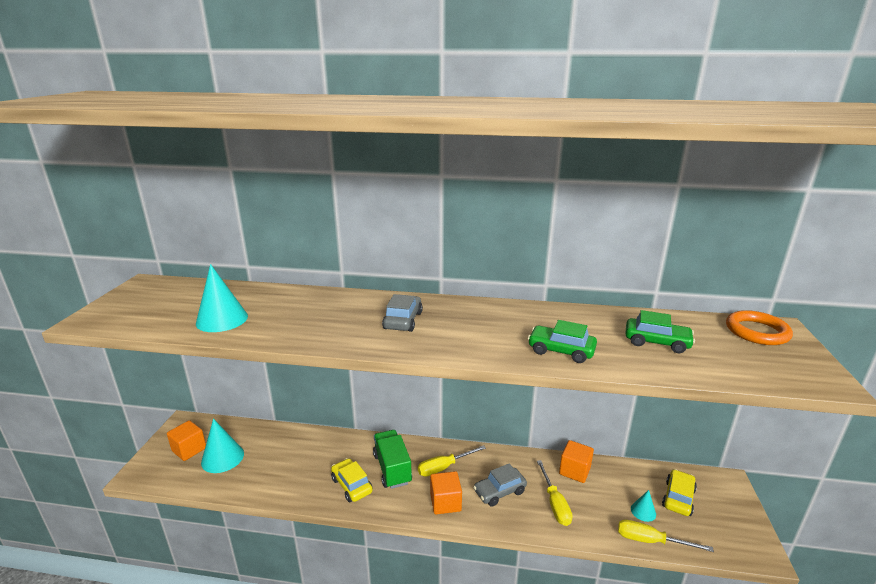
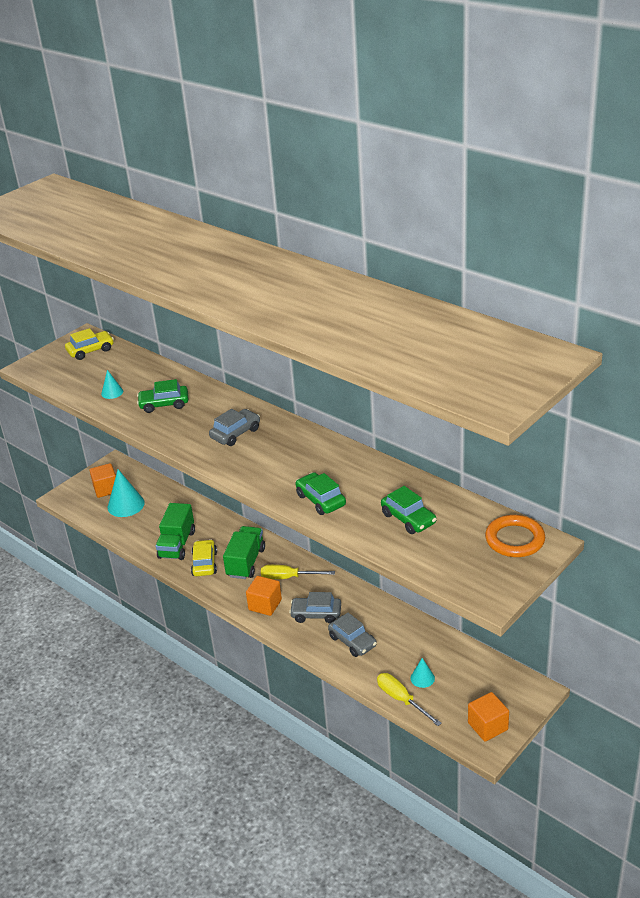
camera: 35 degrees right, 10 degrees up
(222, 319) = (112, 392): turquoise cone -> turquoise cone, size x0.53
(296, 315) = (164, 404): none -> green car
(308, 477) = (177, 544): none -> green truck
(554, 503) = (352, 641): yellow screwdriver -> grey car
(574, 471) = (399, 624): orange cube -> orange cube (488, 726)
(678, 498) = (468, 682): yellow car -> yellow car (91, 351)

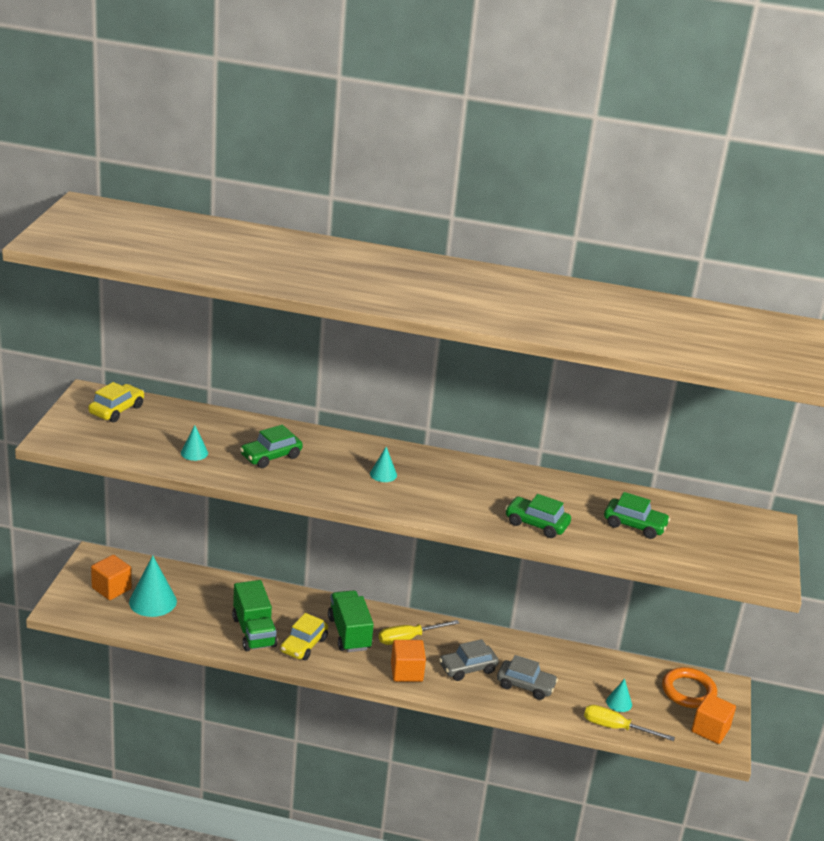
camera: 35 degrees left, 5 degrees down
(204, 563) = (303, 645): yellow car -> yellow car turned 120 degrees counterclockwise
(235, 433) = (383, 474): grey car -> turquoise cone
(514, 540) = (742, 525): orange ring -> orange ring (688, 691)

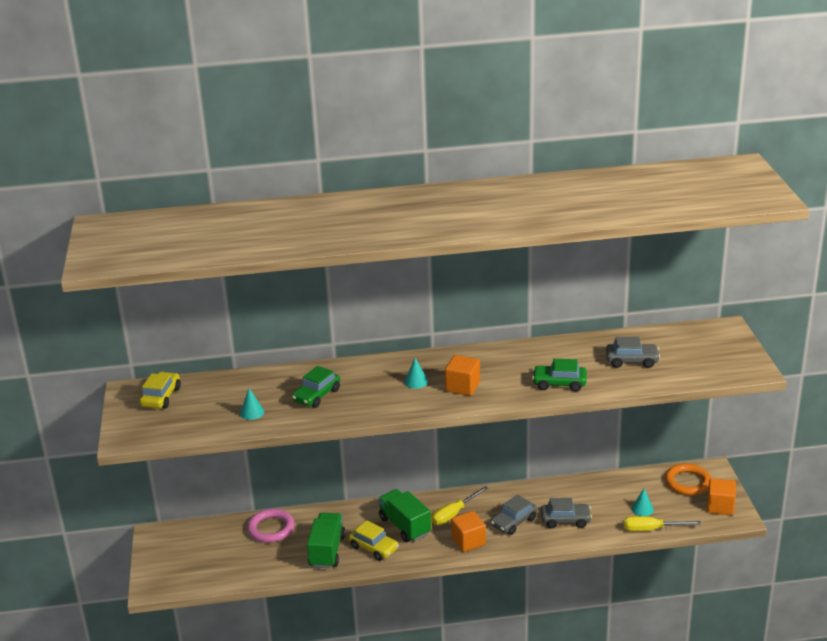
camera: 15 degrees left, 0 degrees up
(111, 588) = (185, 556): orange cube -> orange cube (462, 387)
(153, 601) = (227, 555): turquoise cone -> none
(212, 590) = (271, 529): none -> pink ring
(254, 632) = (327, 551): green truck -> green truck turned 135 degrees counterclockwise
(303, 645) = (374, 548): yellow car -> yellow car turned 60 degrees counterclockwise
(634, 525) = (632, 361): green car -> grey car

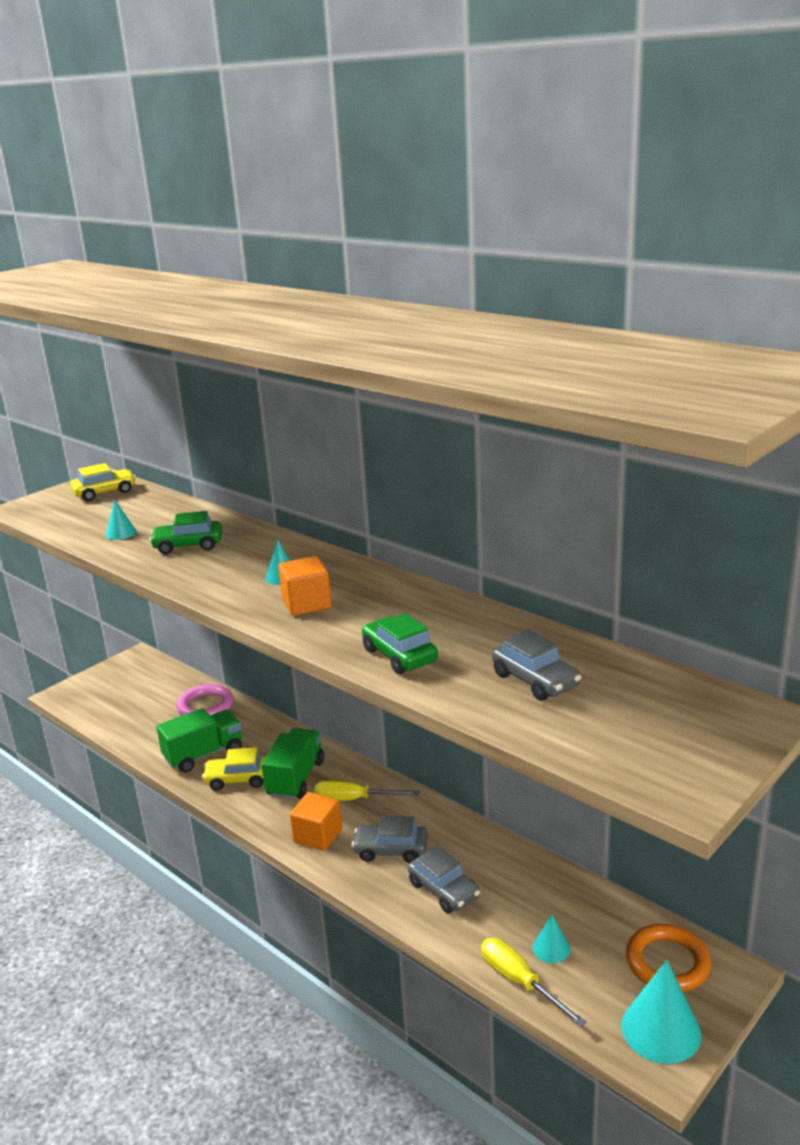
camera: 50 degrees right, 5 degrees down
(374, 548) = (238, 779): yellow car -> yellow car turned 90 degrees clockwise
(720, 506) = (661, 1029): orange cube -> turquoise cone

